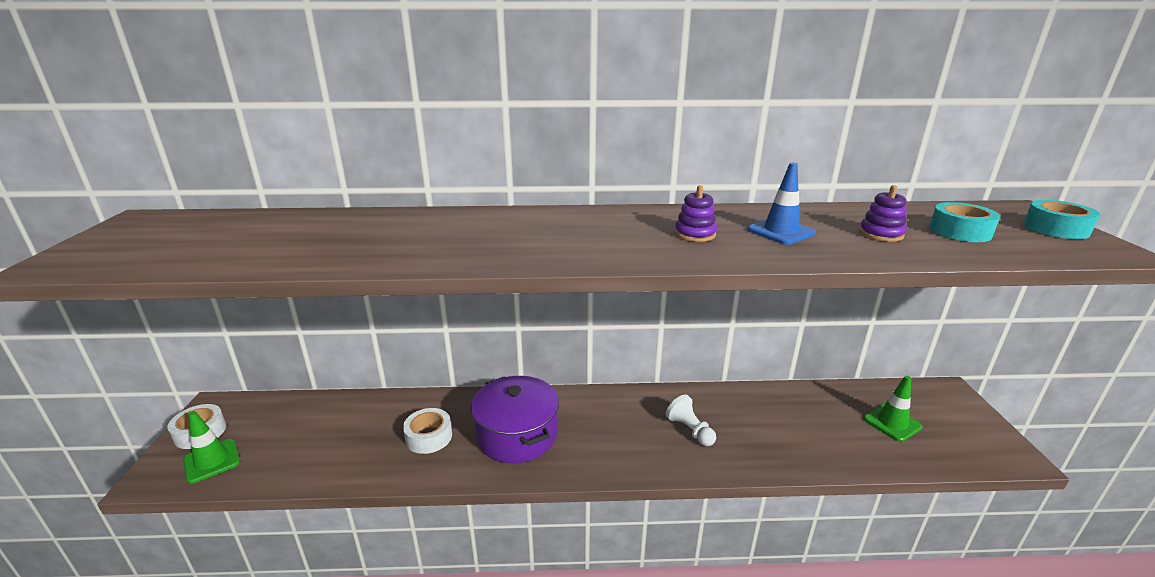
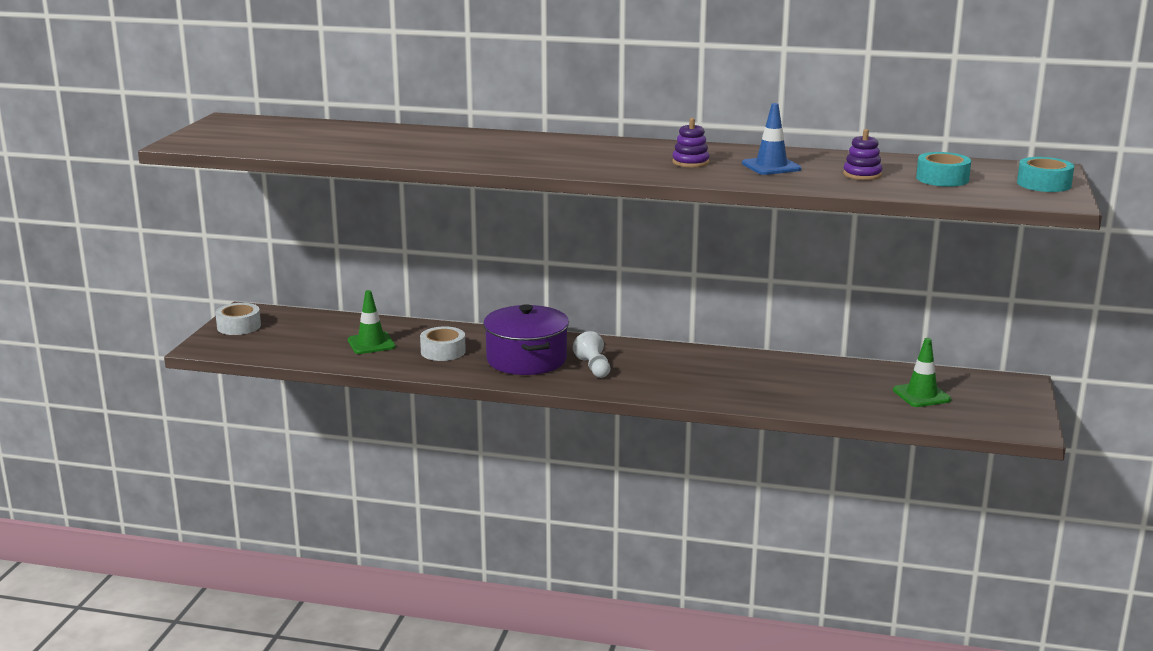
camera: 15 degrees right, 5 degrees down
(212, 461) = (251, 344): green traffic cone -> green traffic cone (371, 343)
(690, 430) = (700, 376): white pawn -> white pawn (594, 367)

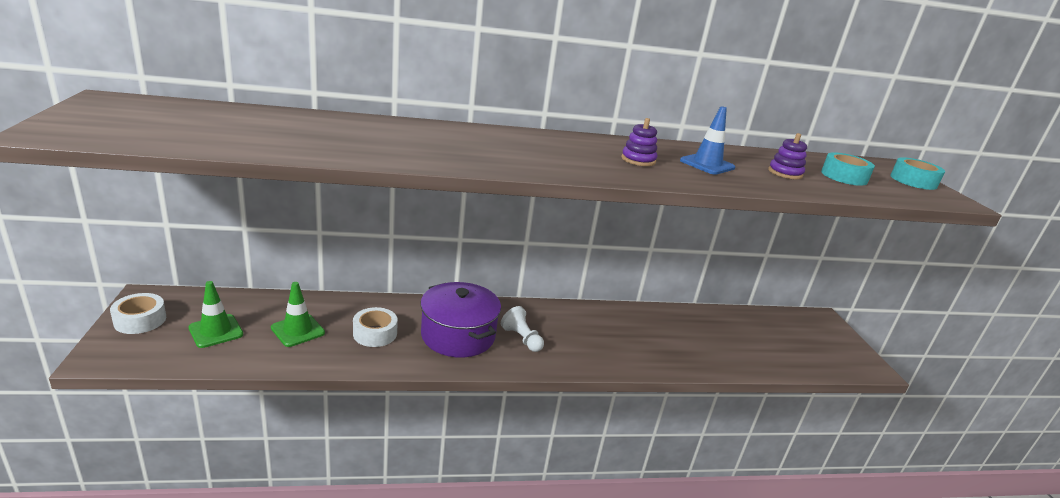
camera: 25 degrees left, 5 degrees up
(921, 395) = (777, 339): green traffic cone -> green traffic cone (216, 331)

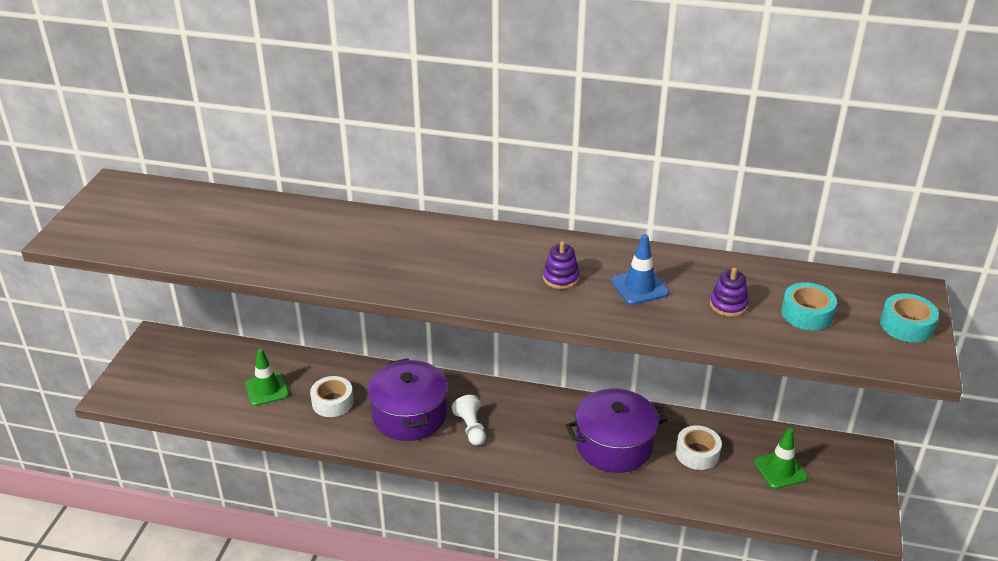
camera: 25 degrees right, 10 degrees up
(140, 320) = (145, 362): white tape -> white tape (697, 453)
(216, 331) = (200, 381): green traffic cone -> green traffic cone (780, 470)
(650, 336) = (614, 445): none -> purple pot

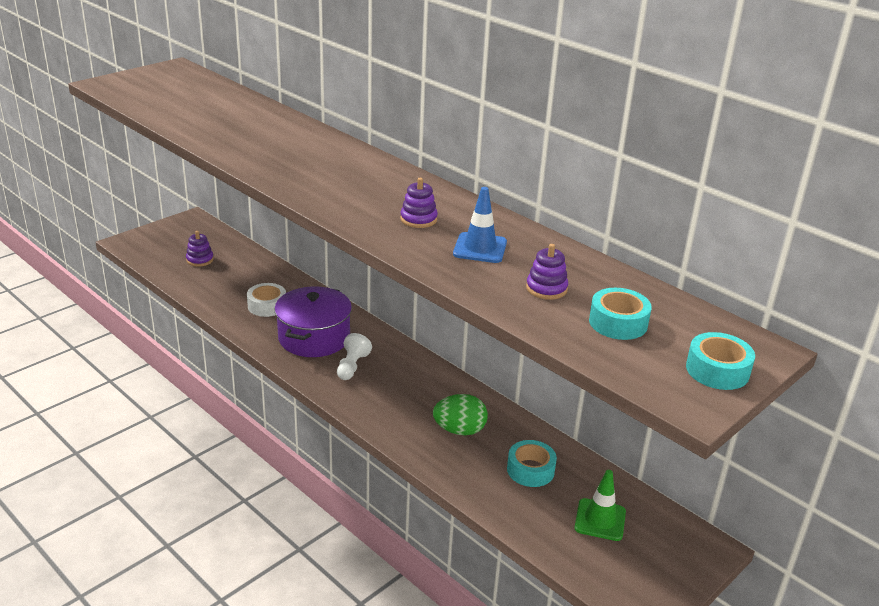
camera: 30 degrees right, 5 degrees down
(213, 381) = (200, 260): none -> purple stacking toy
(267, 389) = (230, 279): green traffic cone -> none
(614, 445) = (459, 430): purple pot -> green egg
(697, 453) = (530, 470): white tape -> turquoise tape

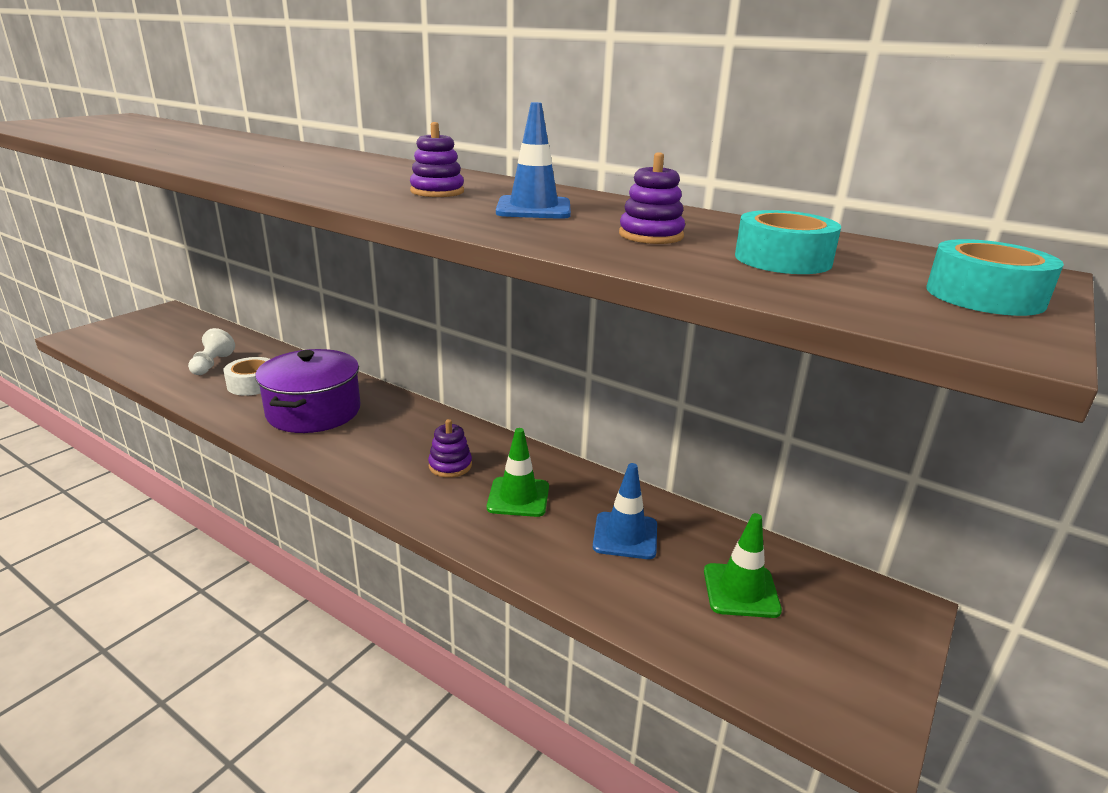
camera: 10 degrees left, 5 degrees down
(200, 260) = (169, 346): purple stacking toy -> purple stacking toy (450, 466)
(352, 366) = (365, 438): white pawn -> white pawn (212, 364)
(459, 430) = (518, 497): green egg -> green traffic cone
(530, 470) = (625, 536): turquoise tape -> blue traffic cone

